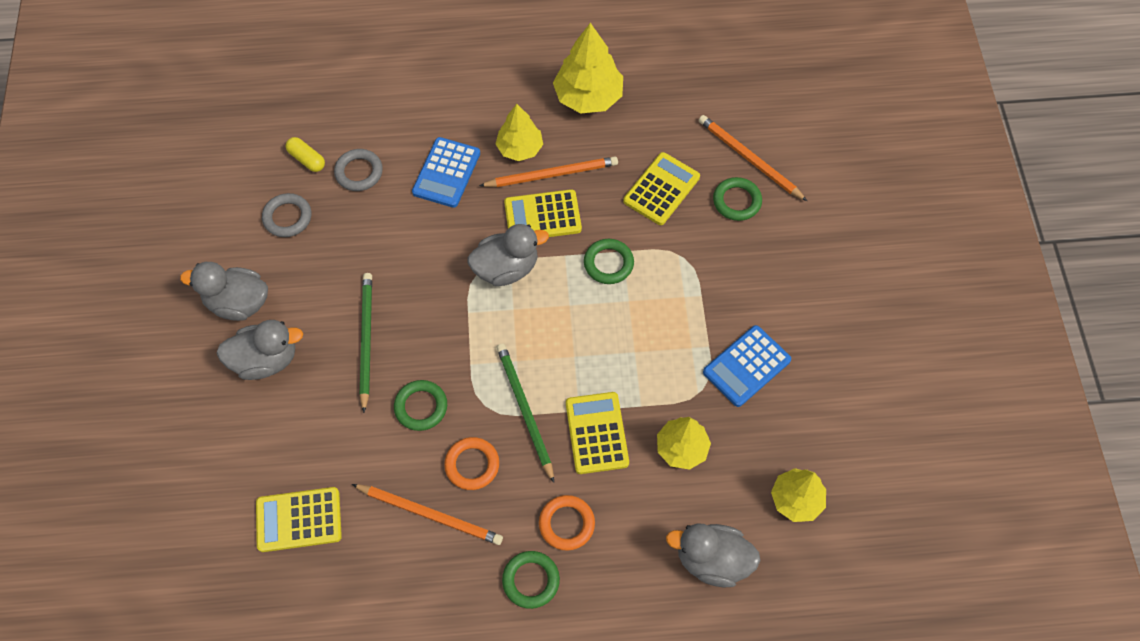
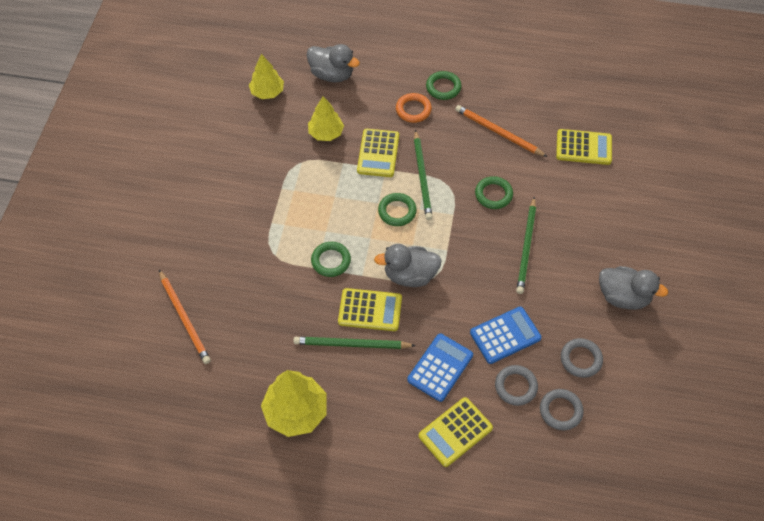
camera: 165 degrees left, 5 degrees down
(266, 360) = (602, 250): grey duck -> none
(307, 159) = (560, 411): yellow capsule -> grey ring
(472, 465) = (465, 153): orange ring -> none
(520, 148) = (371, 375): yellow tree -> none
(552, 174) = (351, 344): orange pencil -> green pencil
(661, 189) = (267, 310): yellow calculator -> yellow calculator (455, 432)
(736, 201) = (212, 285): green ring -> green ring (397, 211)
(746, 366) = (261, 170): blue calculator -> blue calculator (505, 335)

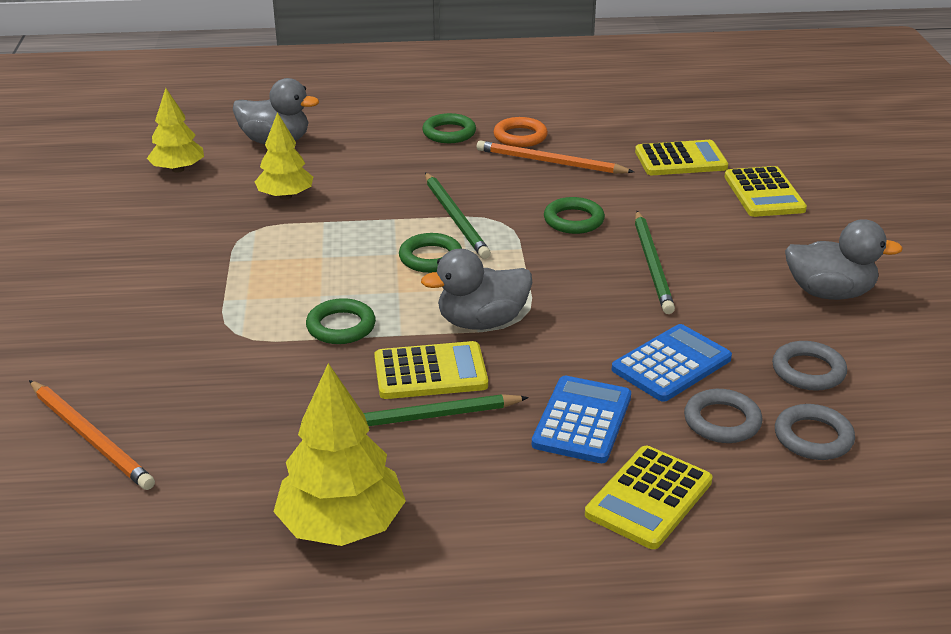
camera: 15 degrees left, 25 degrees down
(378, 153) = (376, 205): yellow calculator -> yellow calculator (764, 193)
(413, 110) = (413, 158): orange ring -> orange ring (520, 136)

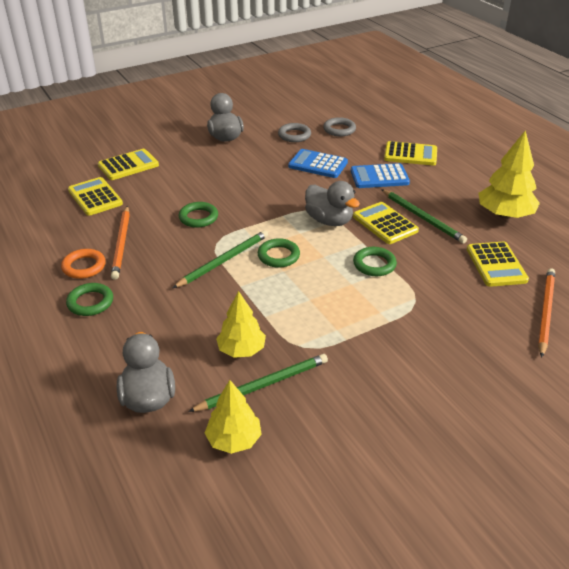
camera: 115 degrees left, 5 degrees up
(228, 442) = (496, 265): none -> yellow calculator
(652, 265) = (232, 184): green pencil -> green pencil (263, 385)
(722, 421) = (348, 148): grey ring -> none

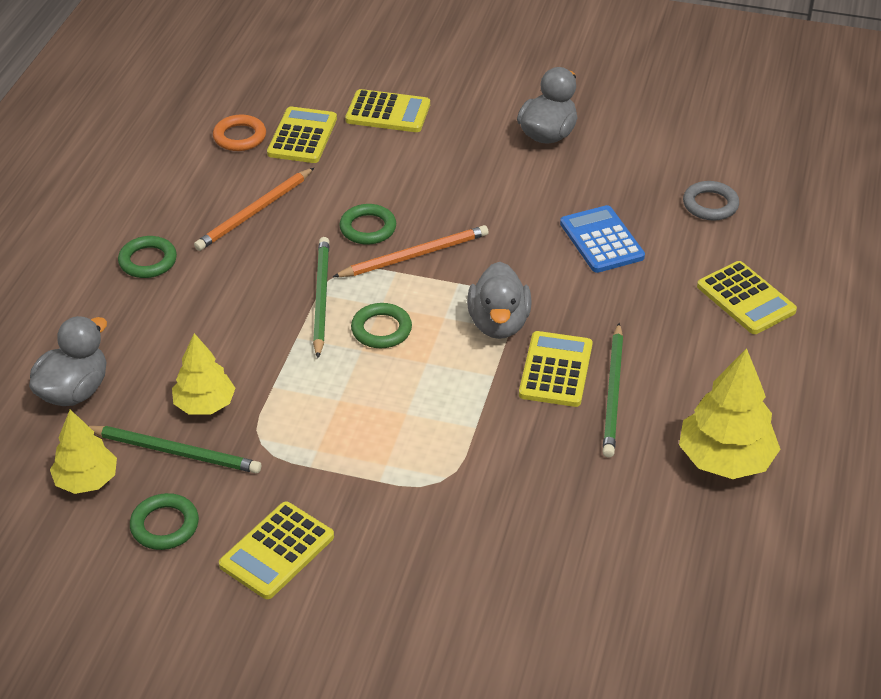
camera: 45 degrees right, 5 degrees up
(84, 266) = (190, 217): orange ring -> orange ring (239, 137)
(224, 261) = (321, 298): green pencil -> green pencil turned 90 degrees counterclockwise
(294, 135) = (637, 180): grey ring -> none
(374, 264) = (464, 409): green ring -> green ring (165, 525)
(379, 177) = (650, 305): blue calculator -> none
(496, 265) = (600, 509): yellow calculator -> yellow calculator (277, 551)
(545, 312) = (560, 599): orange pencil -> orange pencil (414, 255)

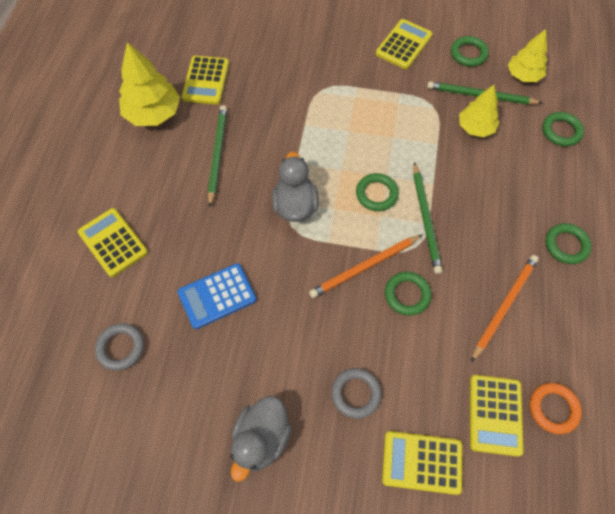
camera: 175 degrees right, 20 degrees up
(74, 391) = (561, 131): grey duck -> green ring
(445, 157) = (356, 394): none -> grey ring
(556, 370) = (254, 169): yellow calculator -> yellow calculator (206, 80)
(601, 240) = (217, 296): blue calculator -> blue calculator turned 90 degrees clockwise

